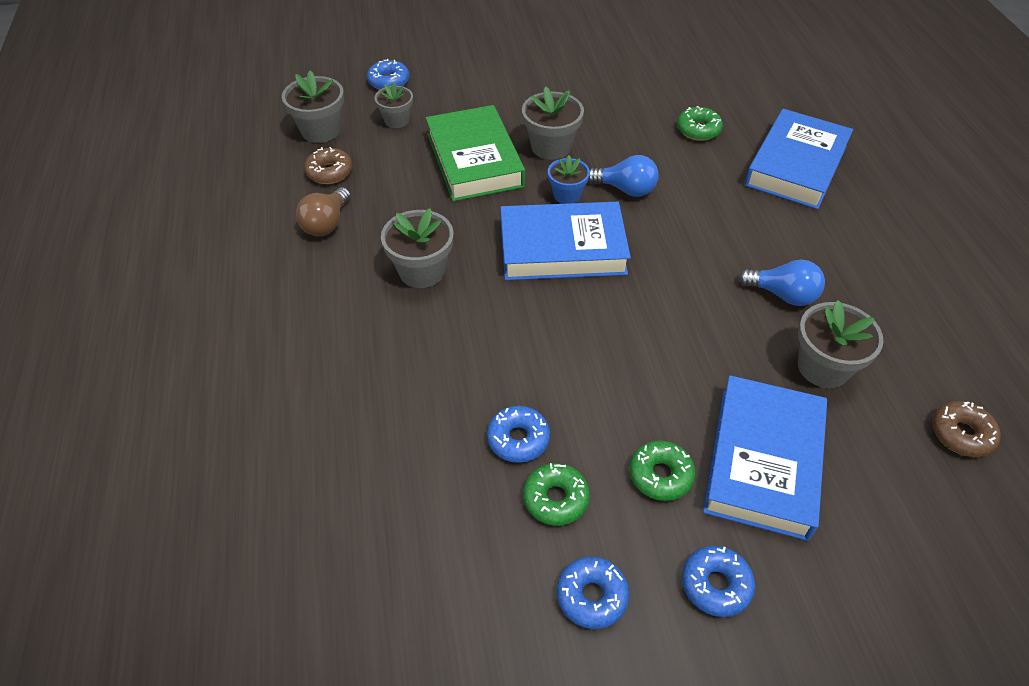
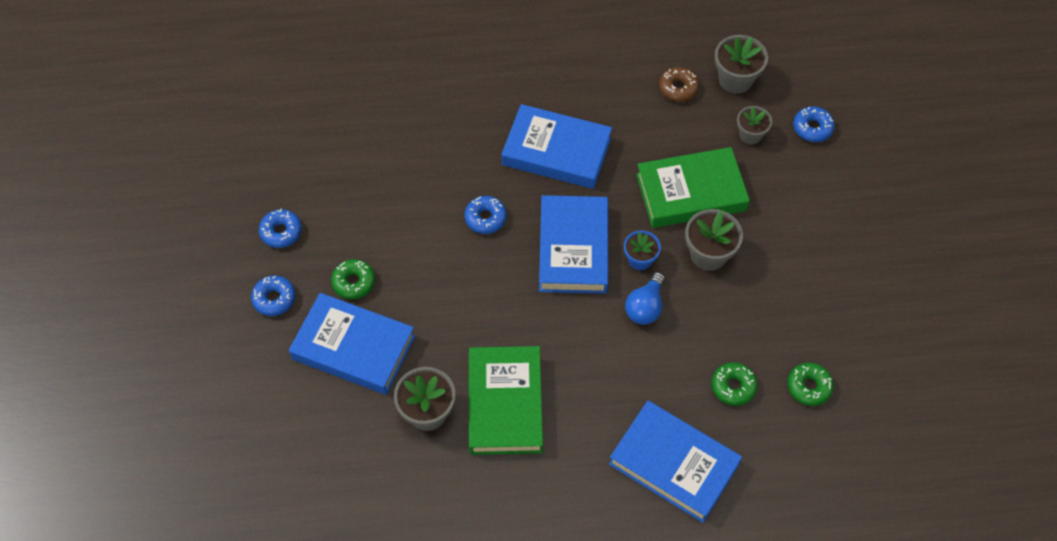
camera: 95 degrees right, 10 degrees up
(326, 224) = (614, 89): brown light bulb -> none
(422, 271) = (556, 151): grey flower pot -> blue book
(518, 439) = (395, 203): blue donut -> blue donut (485, 218)
(555, 499) = (347, 220): green donut -> green donut (809, 387)
(783, 295) = (505, 404): blue light bulb -> green book
(961, 434) = (353, 490): brown donut -> none

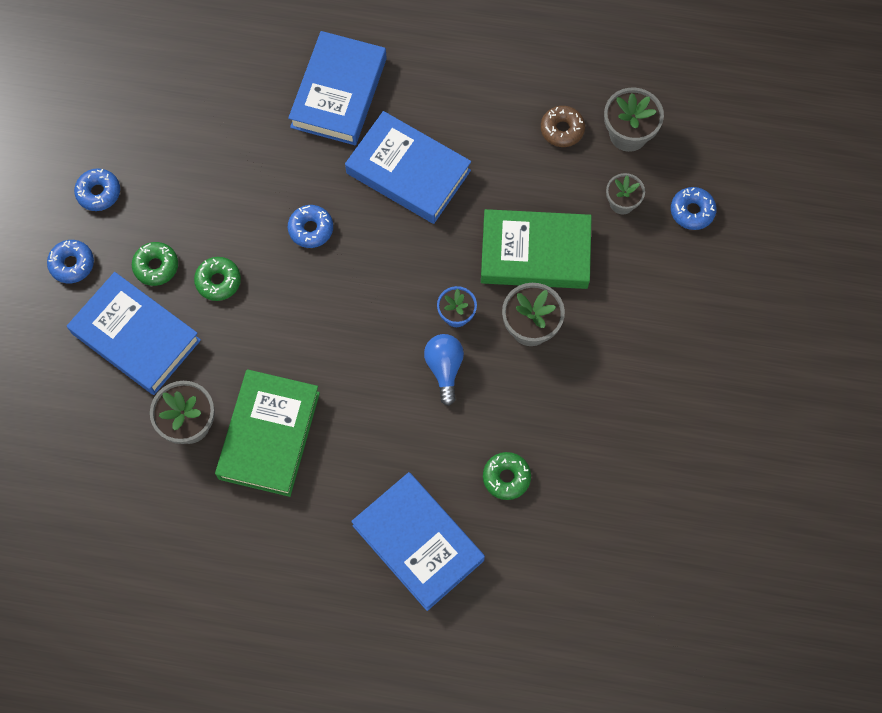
camera: 15 degrees right, 10 degrees up
(573, 248) = (391, 285): blue book -> blue book (338, 93)
(645, 307) = (444, 368): blue light bulb -> blue light bulb turned 135 degrees clockwise
(809, 387) = (584, 498): green donut -> green donut (218, 281)

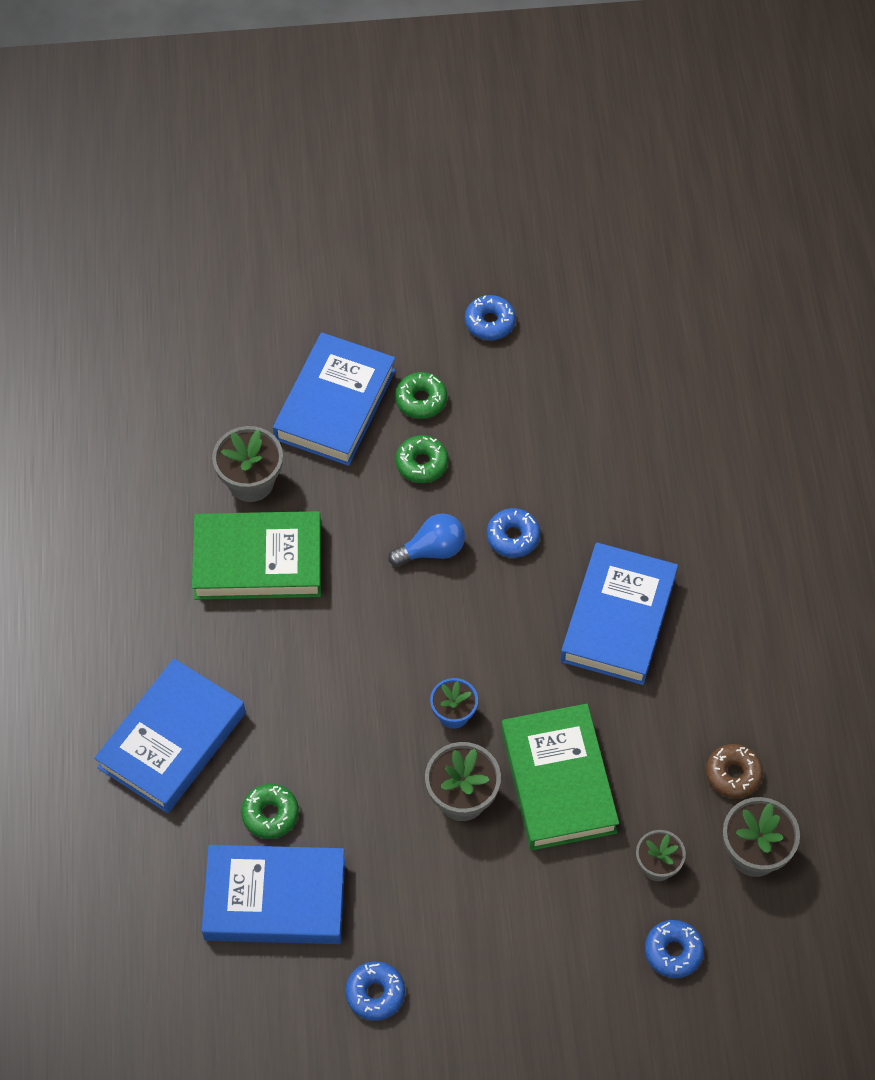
camera: 75 degrees right, 10 degrees down
(72, 264) = (400, 323): blue donut -> blue donut (375, 993)
(338, 93) = (694, 520): blue book -> blue book (275, 899)
(444, 368) = (384, 717): blue light bulb -> blue light bulb (432, 550)

